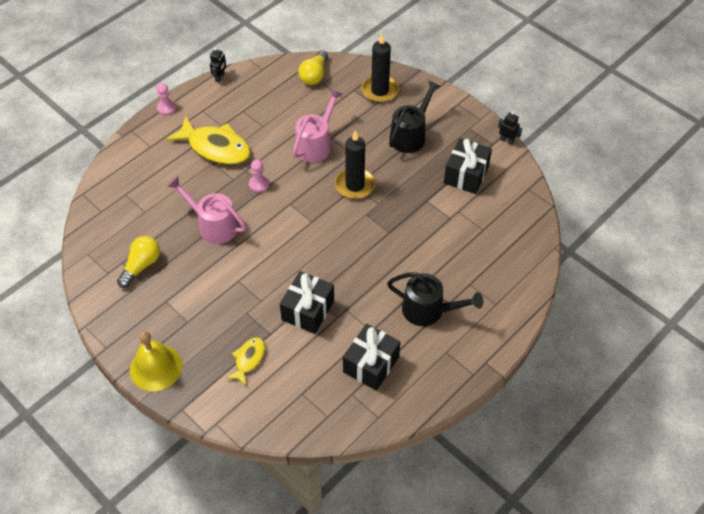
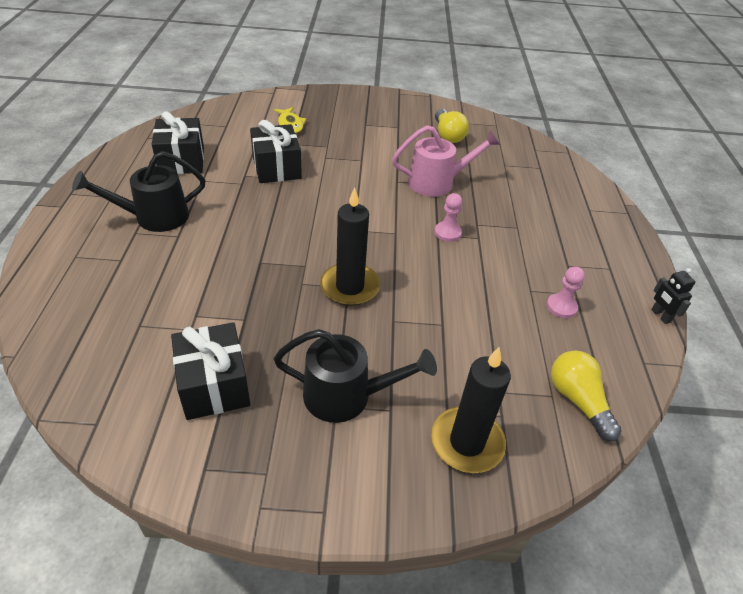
camera: 135 degrees right, 10 degrees down
(156, 367) = (351, 98): yellow bell -> none
(166, 108) = (641, 249): pink pawn -> pink pawn (561, 307)
(215, 147) = (537, 241): yellow fish -> none
(316, 144) = (448, 306): pink watering can -> none
(410, 135) = (347, 396): black watering can -> black watering can turned 75 degrees counterclockwise
(507, 140) = (182, 492): black robot -> none

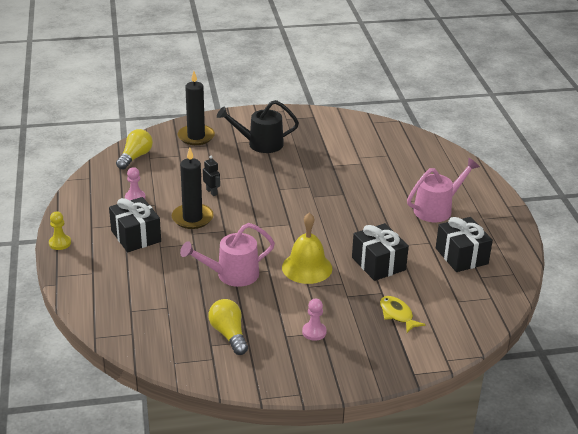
camera: 170 degrees right, 10 degrees down
(154, 217) = (437, 209): black watering can -> pink watering can
(214, 385) = (329, 139): black gift -> black gift (136, 236)
(350, 287) = (278, 188): black candle -> black candle (192, 218)
(355, 177) = (307, 267): none -> yellow bell
(447, 233) = (217, 233): pink pawn -> pink pawn (314, 332)
(578, 401) = (135, 157): yellow light bulb -> yellow light bulb turned 120 degrees counterclockwise
(641, 251) = (60, 243): none -> yellow pawn
(660, 316) = (66, 202): black robot -> black robot (212, 192)

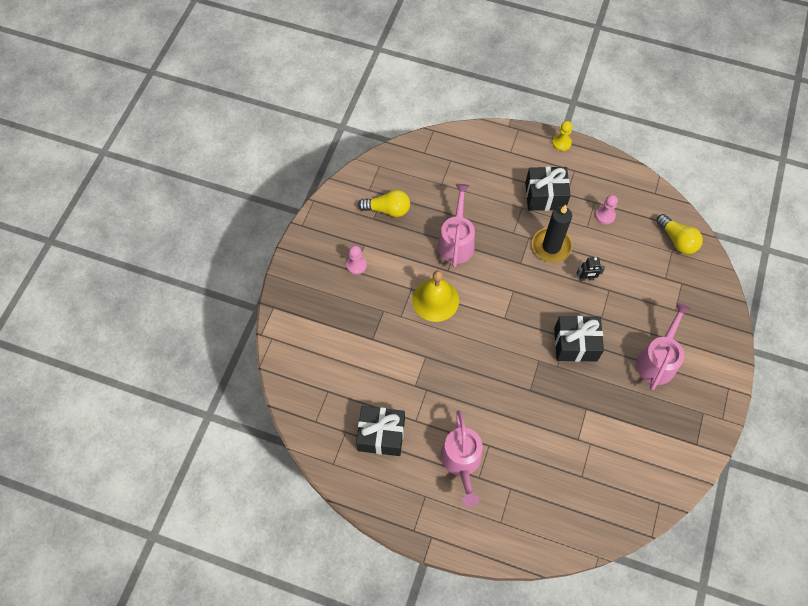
camera: 120 degrees right, 30 degrees up
(196, 137) = (696, 307): black candle -> none
(260, 144) = (658, 360): black watering can -> pink watering can
(378, 264) = (409, 358): black gift -> black gift (575, 344)
(397, 315) = (340, 334): yellow fish -> none

